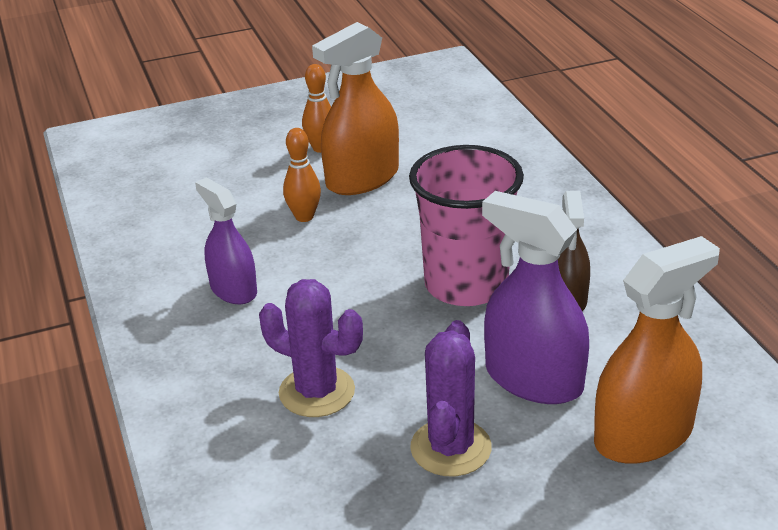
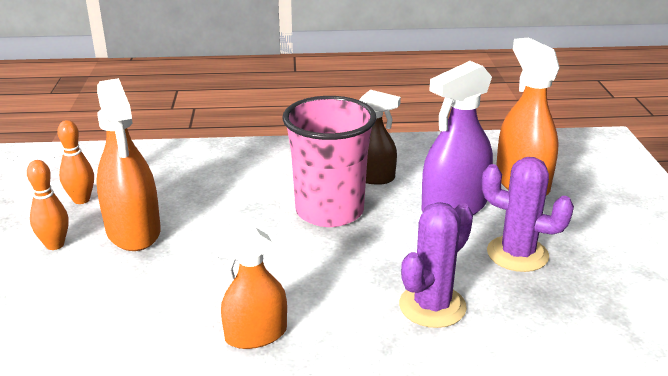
camera: 75 degrees left, 5 degrees down
(233, 290) = (256, 335): purple spray bottle -> orange spray bottle
(304, 217) = (166, 273): orange bowling pin -> orange bowling pin (81, 200)

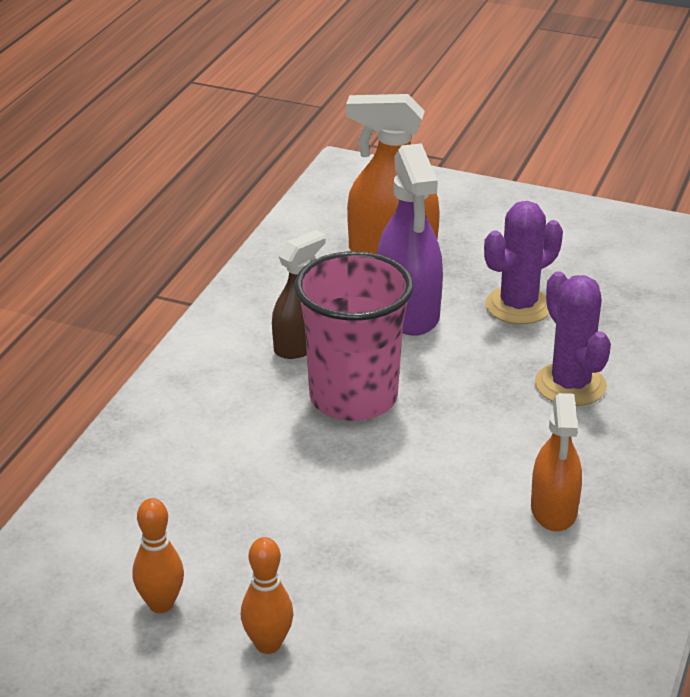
camera: 65 degrees left, 5 degrees up
(133, 231) = (284, 566): orange spray bottle -> none

